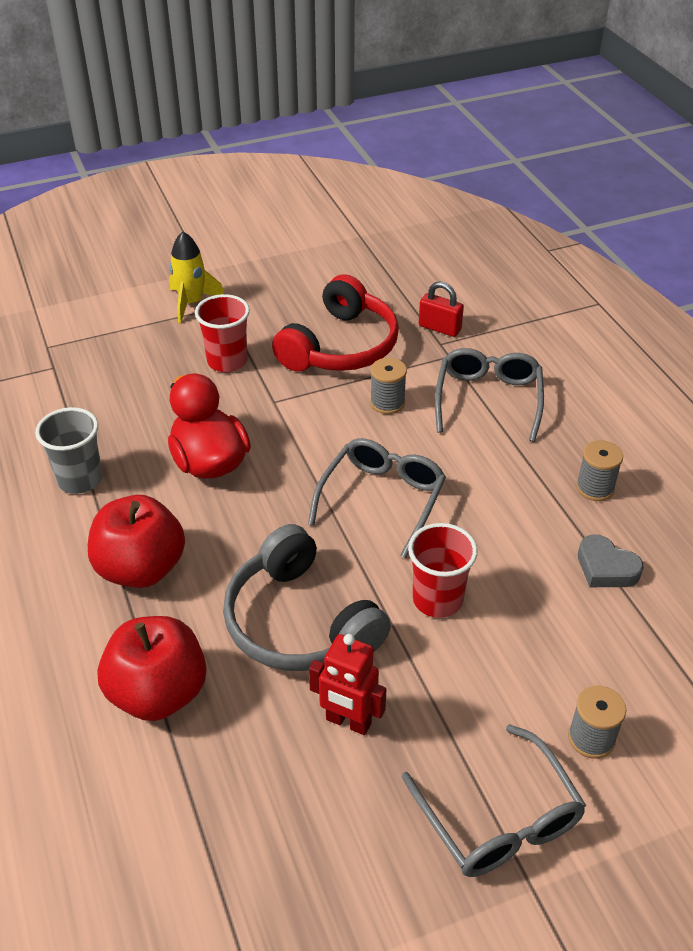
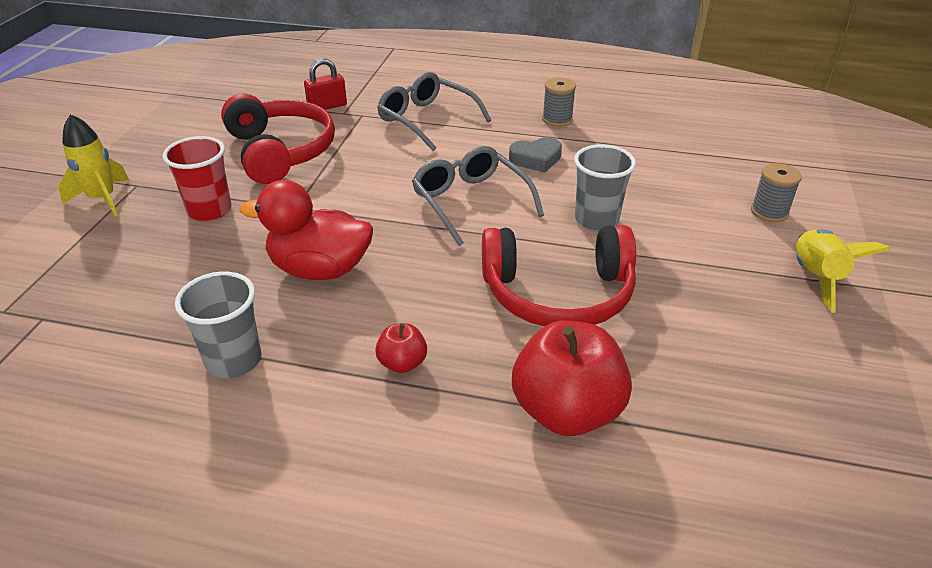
camera: 55 degrees left, 5 degrees down
(141, 568) = (402, 363): red apple -> red apple, size x0.48
(299, 622) = (558, 294): grey headphones -> red headphones
(348, 722) = (682, 310): red robot -> none
(387, 403) = (373, 158): grey spool -> none
(437, 599) = (596, 220): red cup -> grey cup
(499, 819) = (816, 277): grey glasses -> yellow rocket
(606, 568) = (630, 146): grey heart -> grey heart (536, 159)

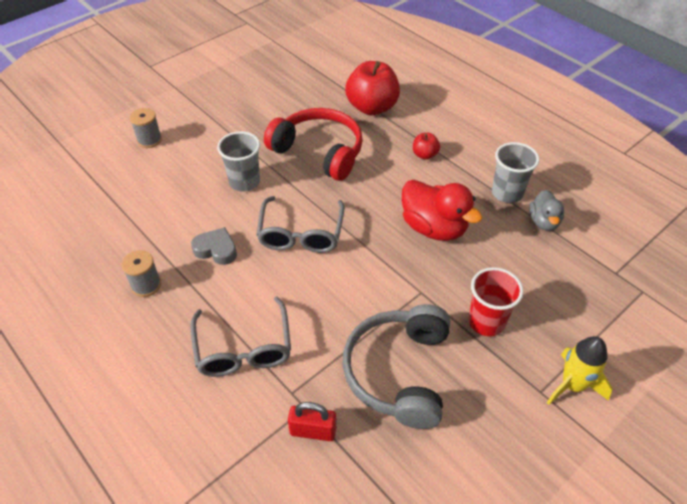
camera: 145 degrees left, 10 degrees up
(161, 342) = (543, 222): none -> grey duck
(280, 152) = (399, 372): red headphones -> grey headphones
(816, 277) = (192, 103): yellow rocket -> none

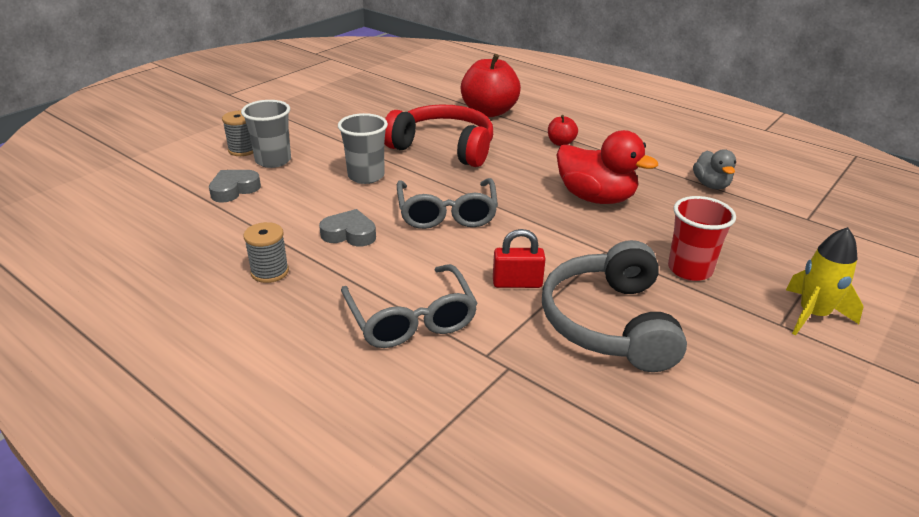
camera: 10 degrees left, 15 degrees down
(134, 188) = (234, 189): none -> grey heart
(313, 431) = (526, 389): red padlock -> red padlock (517, 283)
(507, 193) = (661, 166): grey cup -> grey cup (273, 160)

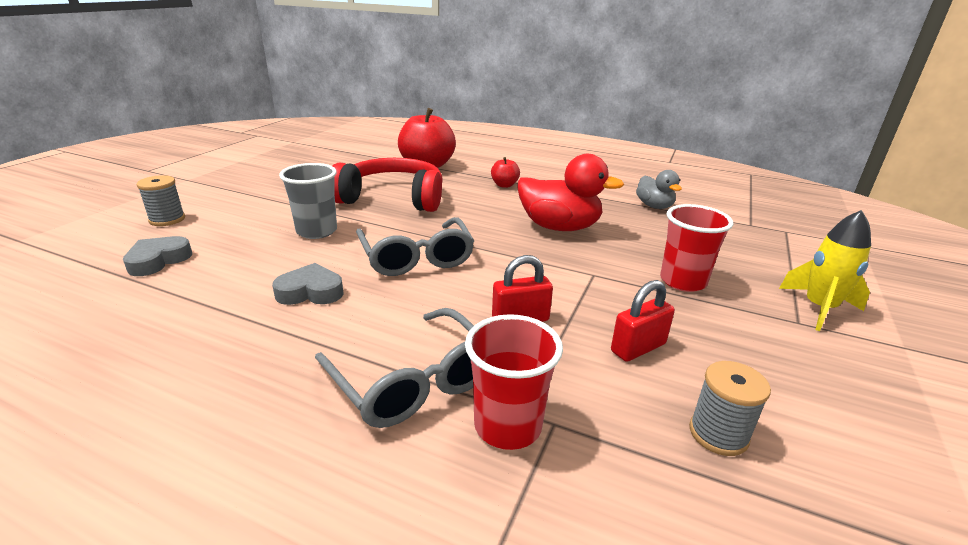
camera: 15 degrees left, 5 degrees down
(270, 272) = (214, 350): grey spool -> grey spool (718, 434)
(273, 160) = (205, 226): grey cup -> none
(472, 363) = (507, 426): none -> red cup
(609, 323) = (638, 348): grey headphones -> red padlock

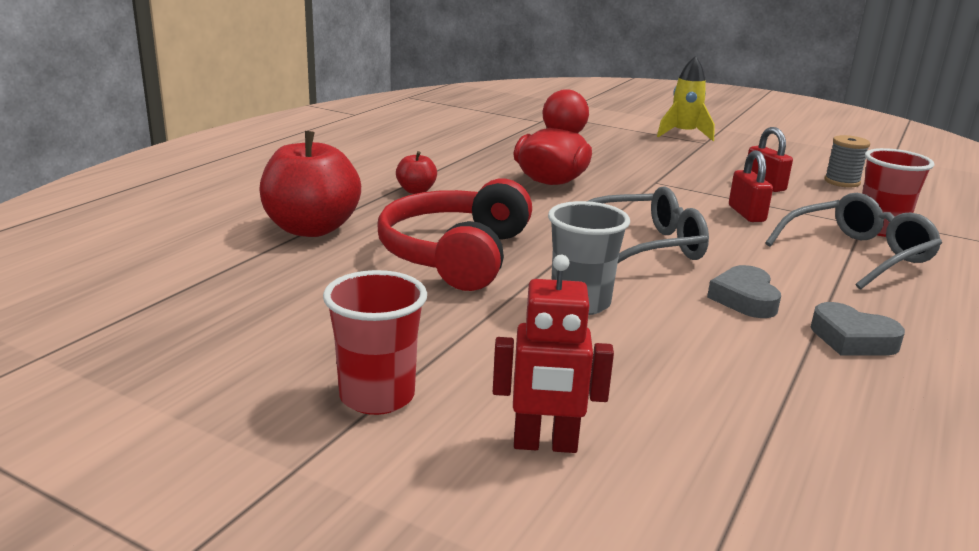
camera: 85 degrees left, 5 degrees down
(158, 260) = (709, 417): grey heart -> grey heart (852, 339)
(167, 219) = (545, 445): grey spool -> red robot
(654, 206) = (495, 141): grey duck -> none
(683, 281) = (657, 158): red cup -> red cup (377, 396)

